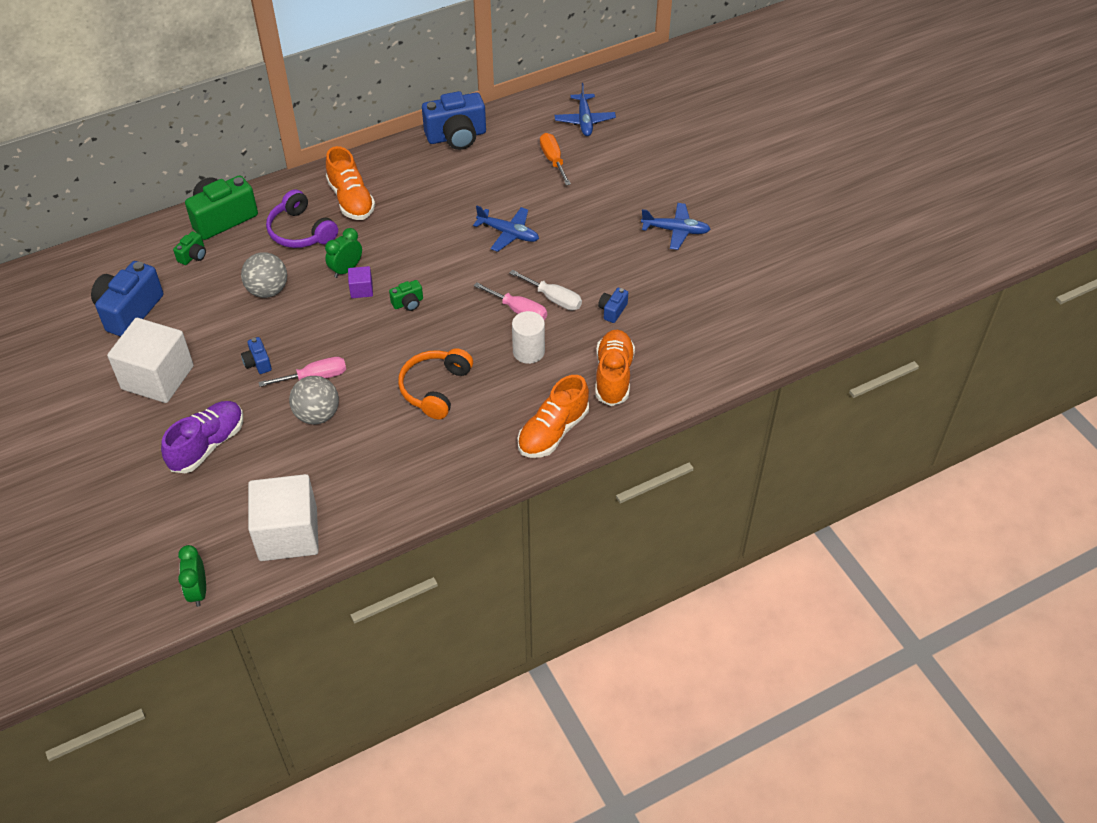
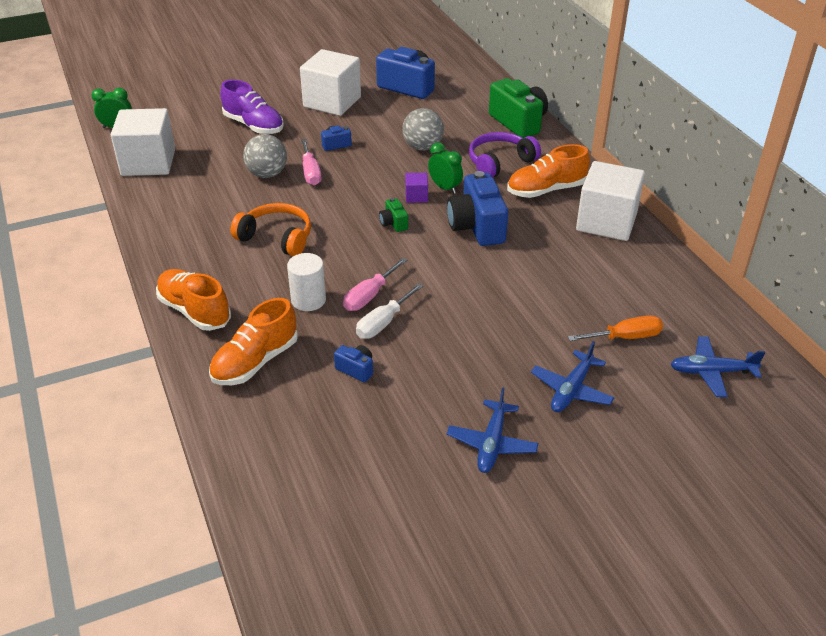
camera: 95 degrees right, 10 degrees down
(193, 256) = (470, 111): green camera -> none
(402, 163) = (606, 222): none -> white cube
(456, 136) = (659, 261): blue camera -> blue camera (477, 227)
(508, 233) = (491, 294): blue plane -> blue plane (571, 390)
(613, 376) = (255, 362): orange shoe -> orange shoe turned 120 degrees clockwise

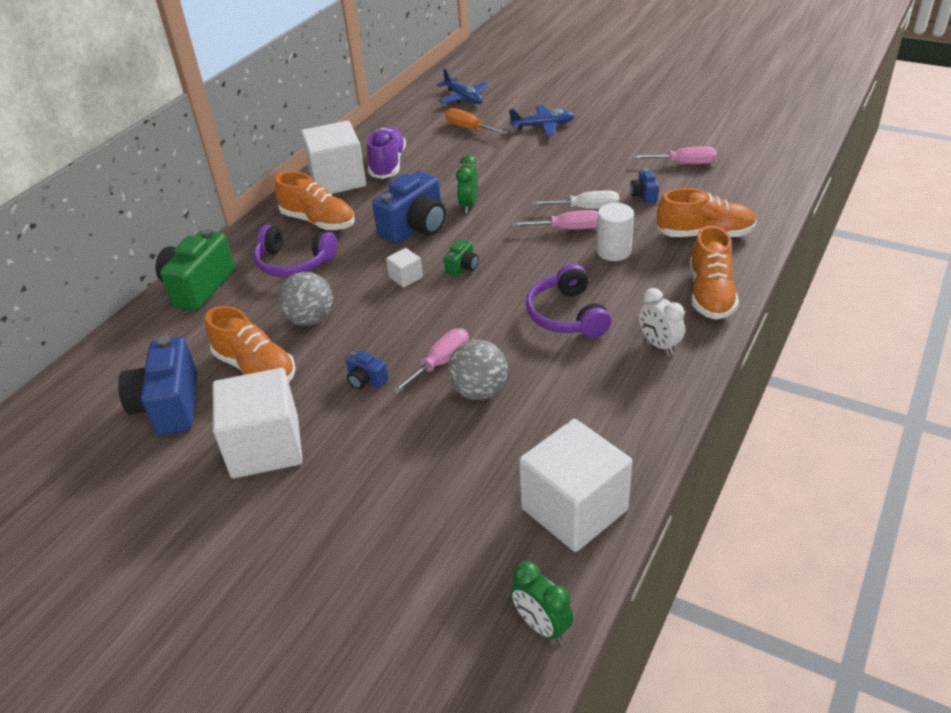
camera: 125 degrees left, 0 degrees up
(193, 256) = (659, 344): none -> white clock
(253, 125) = (391, 478): purple shoe -> purple shoe (387, 164)
(276, 238) = (567, 315): orange headphones -> purple headphones
(369, 436) = (684, 163): none -> pink screwdriver
(402, 117) = (255, 368): none -> orange shoe
(416, 196) = (406, 277): purple cube -> white cube
(445, 188) = (373, 270): green clock -> green clock (469, 205)
(491, 444) = (623, 129): blue plane -> none

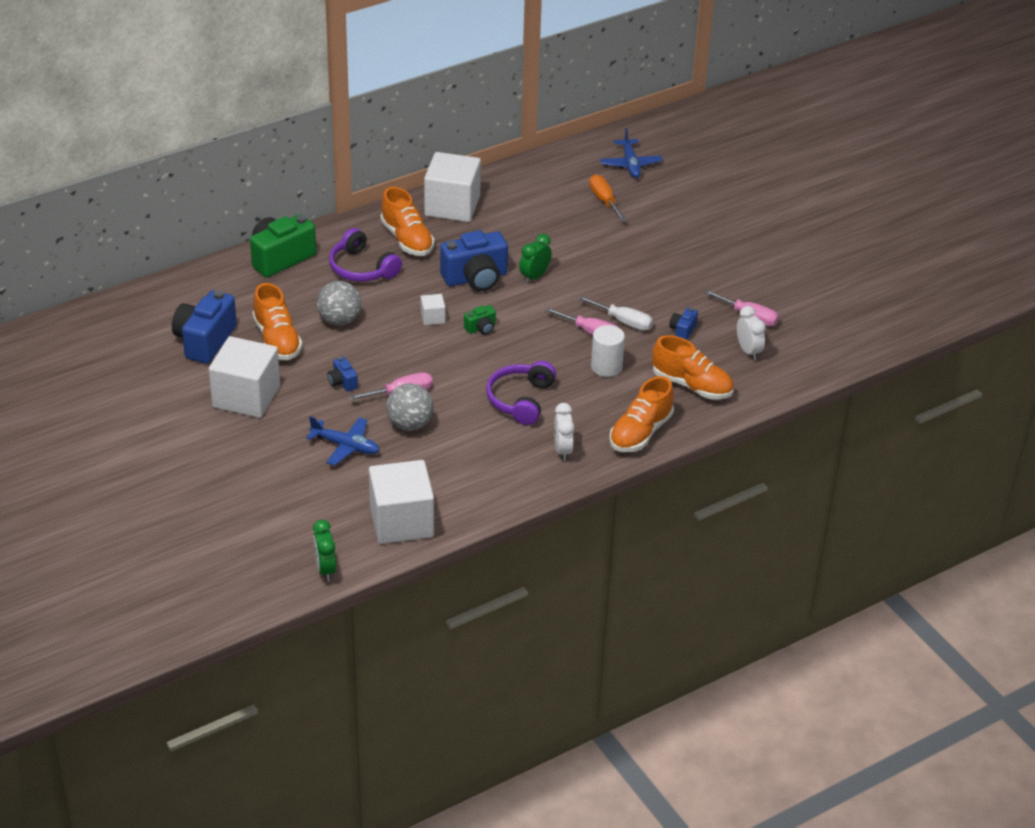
camera: 25 degrees right, 0 degrees up
(387, 164) = (504, 208): purple shoe -> none
(543, 126) = (670, 226): blue plane -> blue plane (346, 446)
(716, 188) = (748, 351): none -> white clock

